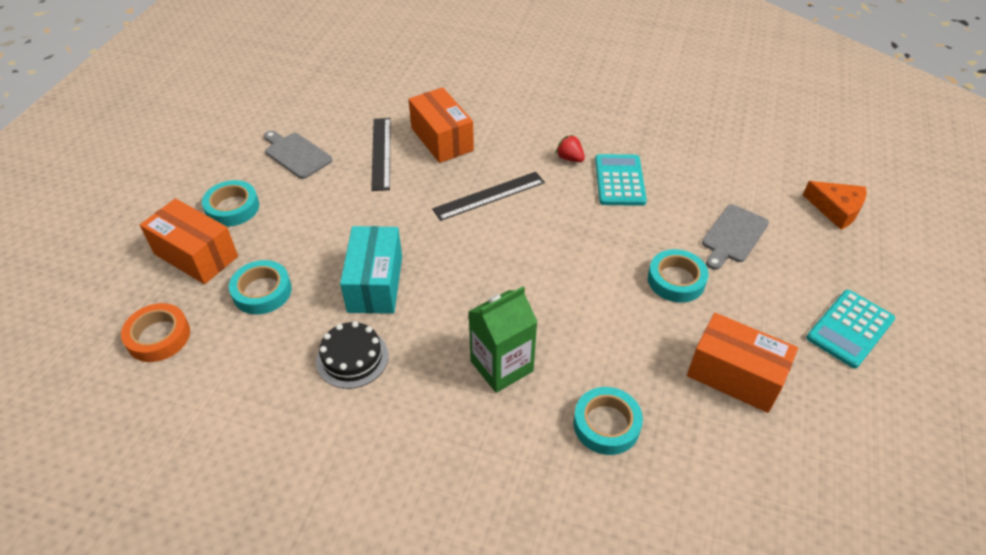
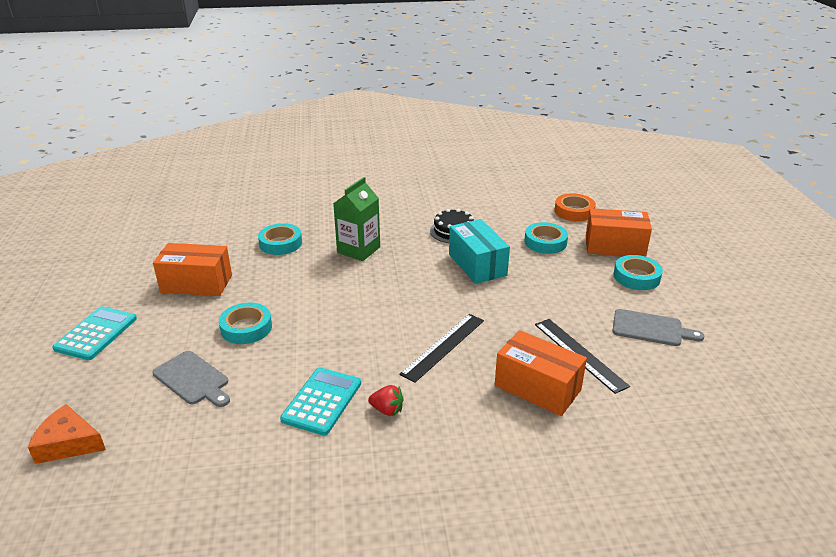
camera: 155 degrees right, 15 degrees down
(619, 180) = (322, 401): turquoise calculator -> turquoise calculator turned 135 degrees counterclockwise
(733, 236) = (193, 379): grey cutting board -> grey cutting board turned 120 degrees clockwise

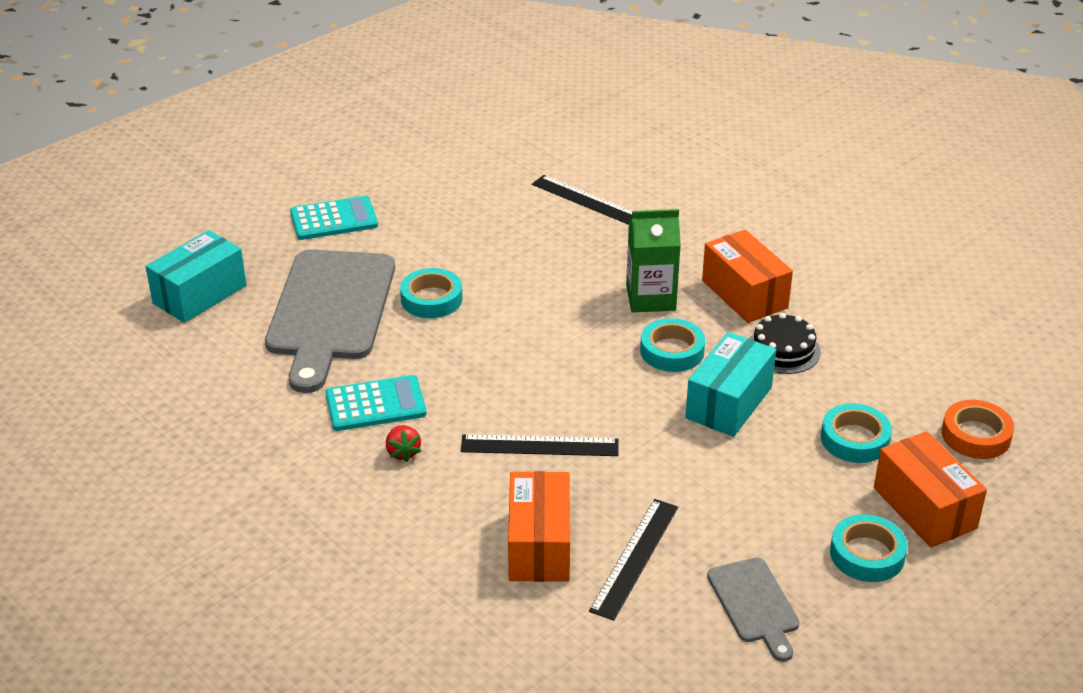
camera: 55 degrees right, 5 degrees up
(68, 443) = (199, 294): orange cheese -> turquoise box
(193, 379) = (330, 311): grey cutting board -> grey cutting board, size x2.04
(196, 284) = (465, 228): orange box -> orange box (744, 294)
(244, 231) = (589, 201): none -> black ruler
(280, 243) = (597, 238): turquoise tape -> turquoise tape (672, 351)

